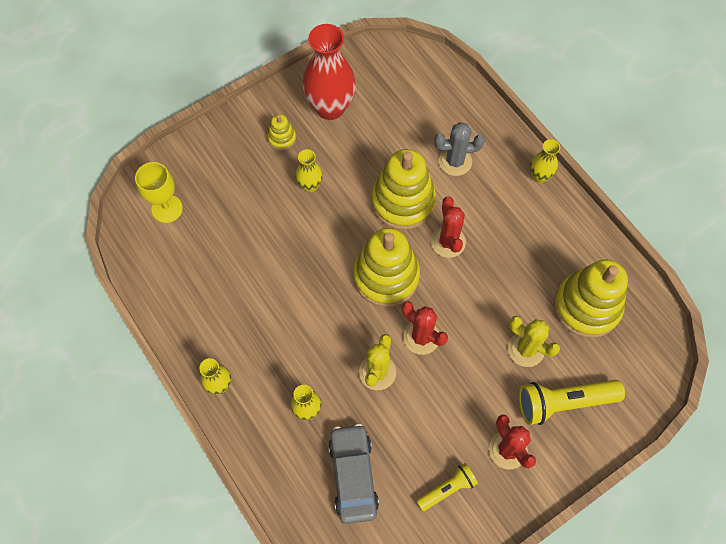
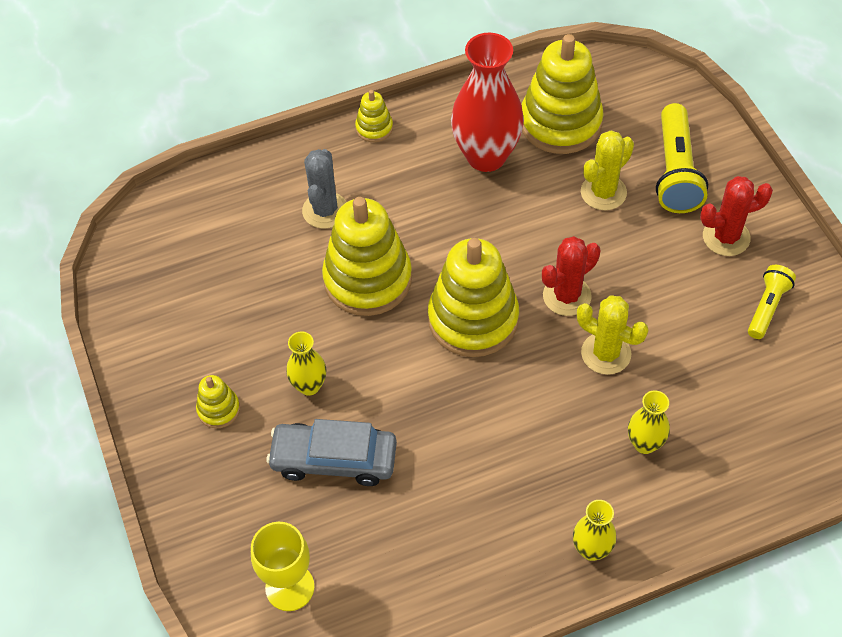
camera: 75 degrees left, 10 degrees down
(330, 108) = (189, 339): red vase -> red vase (486, 156)
(353, 475) = (740, 405): grey car -> grey car (334, 459)
(447, 489) = (767, 307): yellow flashlight -> yellow flashlight turned 45 degrees clockwise
(448, 242) = (440, 241): red cactus -> none
(539, 176) = (374, 128): yellow vase -> yellow stacking toy

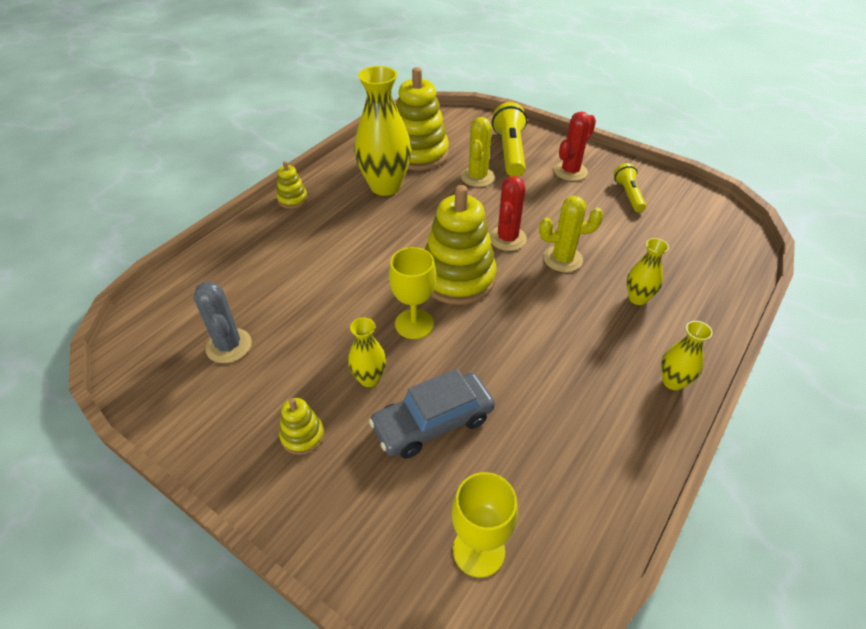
camera: 35 degrees left, 10 degrees down
(325, 210) = (292, 259): grey cactus -> grey cactus (229, 346)
(367, 279) = (359, 287): yellow stacking toy -> none
(390, 350) = (414, 324): none -> yellow goblet
(486, 156) = (385, 186): red vase -> yellow vase
(675, 171) = (510, 152): yellow flashlight -> yellow flashlight turned 150 degrees counterclockwise

